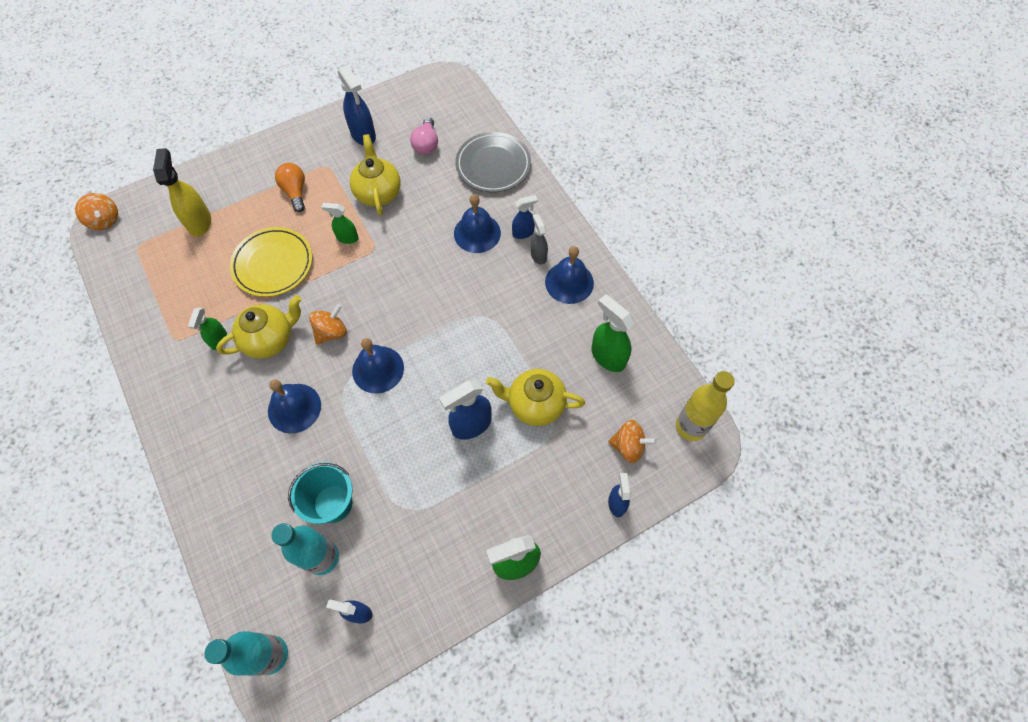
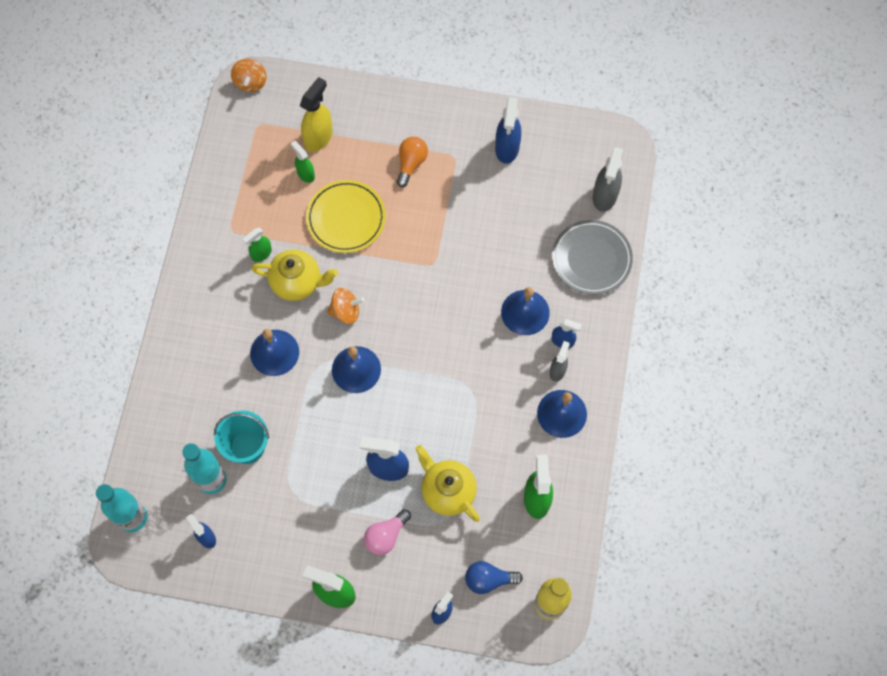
camera: 40 degrees right, 5 degrees up
(347, 238) = (419, 238): green spray bottle -> green spray bottle (305, 174)
(378, 193) = (475, 214): yellow teapot -> none
(426, 144) = (552, 196): pink light bulb -> pink light bulb (386, 536)
(465, 120) = (604, 196): none -> grey spray bottle
(628, 446) = (488, 579): orange spinning top -> blue light bulb

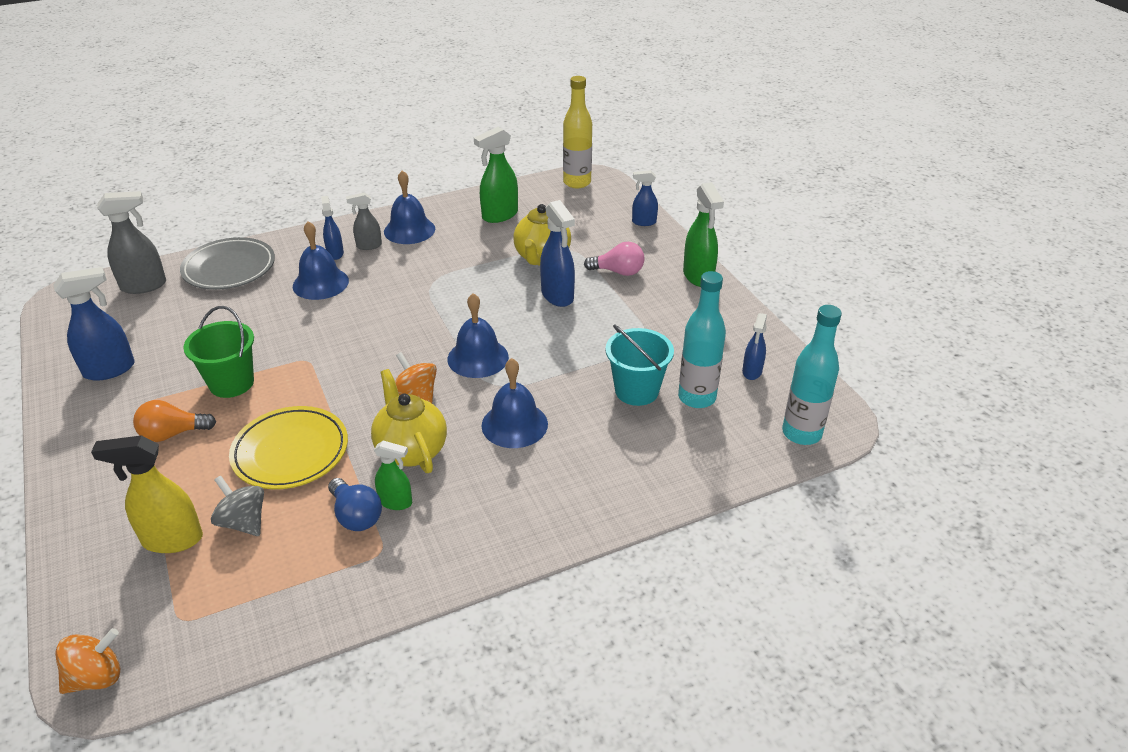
camera: 125 degrees left, 30 degrees down
(305, 174) = (243, 522): green spray bottle -> grey spinning top
(440, 211) = (231, 383): none -> green bucket
(488, 579) = (591, 212): blue light bulb -> blue light bulb (356, 516)

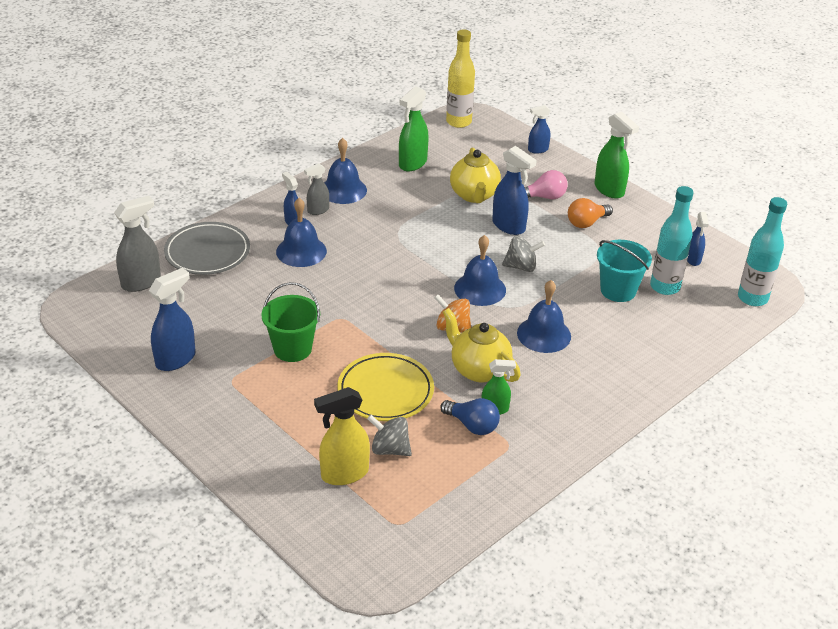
camera: 20 degrees left, 0 degrees up
(96, 677) = (367, 575): orange spinning top -> none
(172, 434) = (277, 398): orange light bulb -> orange light bulb (586, 223)
(541, 342) = (521, 267): none -> grey spinning top

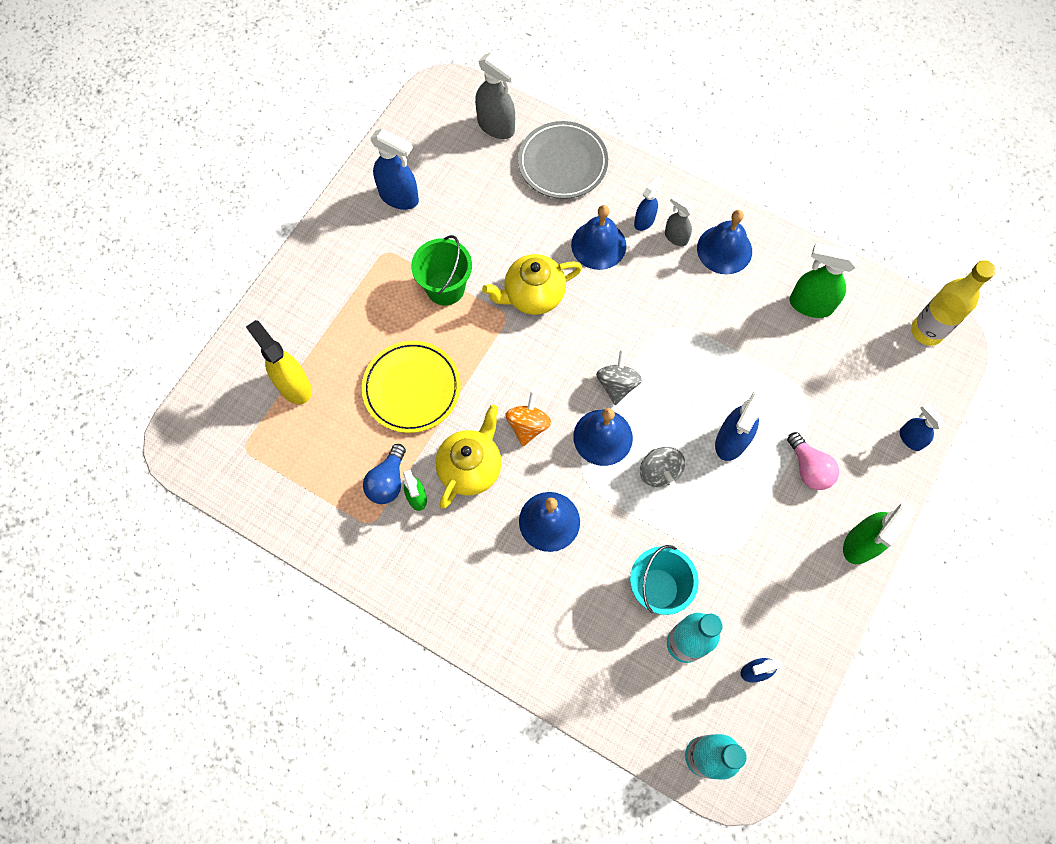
camera: 75 degrees right, 30 degrees up
(390, 449) = (335, 415): grey spinning top -> grey spinning top (617, 384)
(474, 195) = (776, 388): yellow teapot -> yellow teapot (533, 295)
(586, 223) = (776, 528): orange light bulb -> none

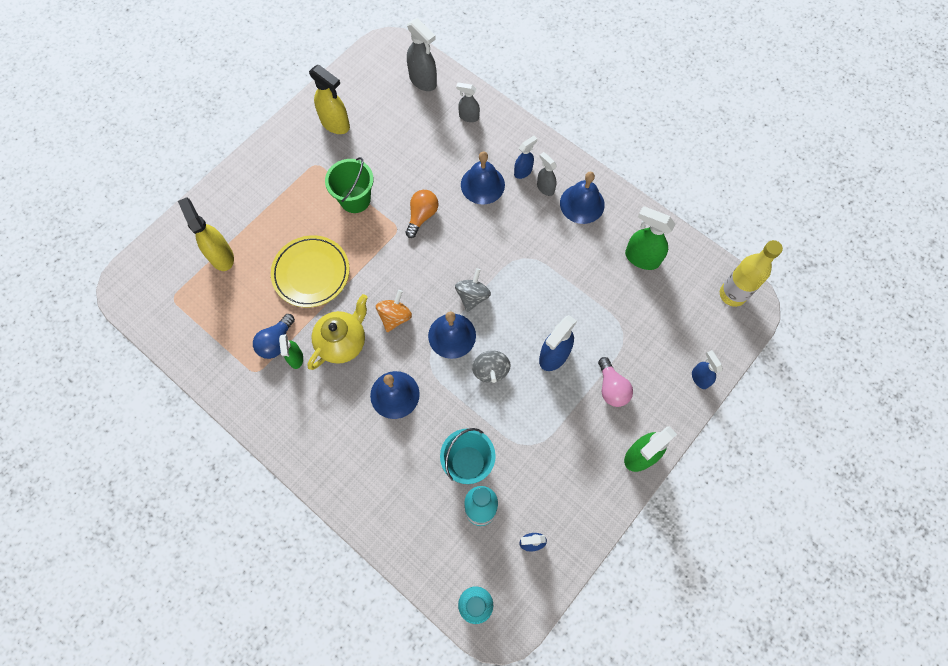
camera: 10 degrees right, 0 degrees up
(399, 197) = (335, 124): blue spray bottle -> yellow spray bottle
(533, 295) = (422, 216): yellow teapot -> orange light bulb
(562, 163) = (468, 117): grey plate -> grey spray bottle

